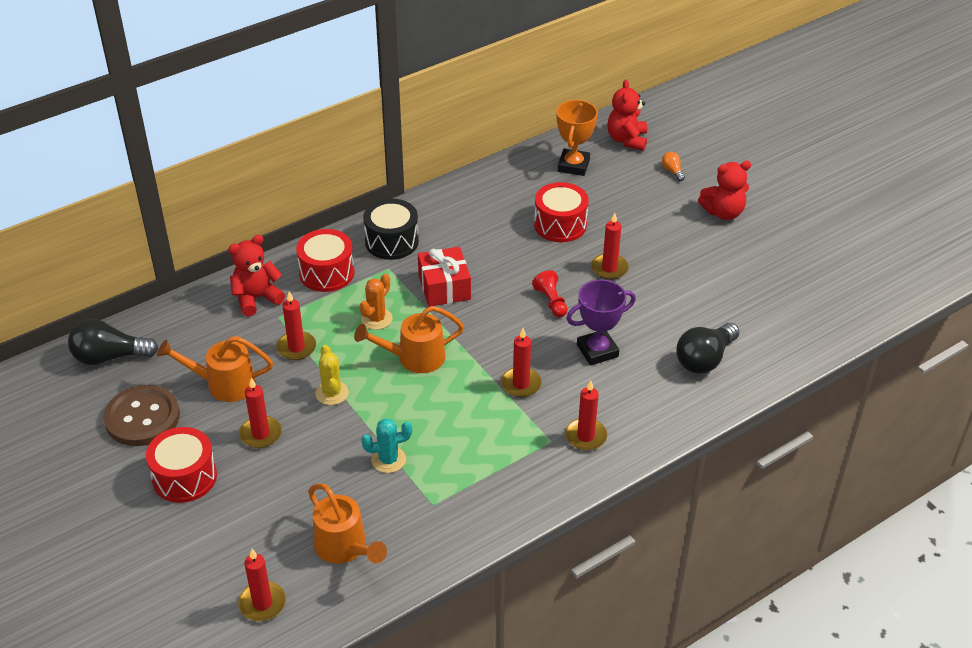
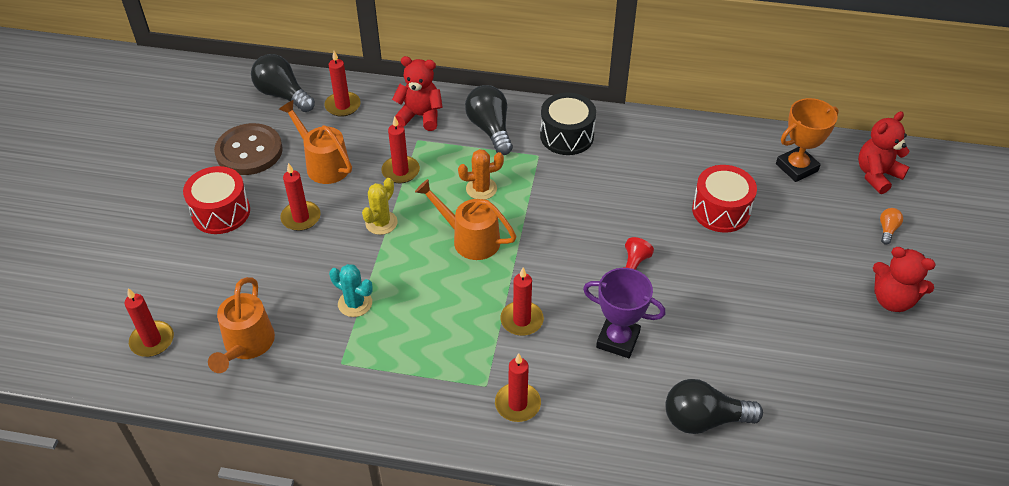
camera: 45 degrees right, 5 degrees up
(327, 273) = (490, 129): red drum -> black light bulb
(444, 287) = (561, 199): red gift -> none
(609, 268) = (717, 277): red candle -> red candle (343, 106)

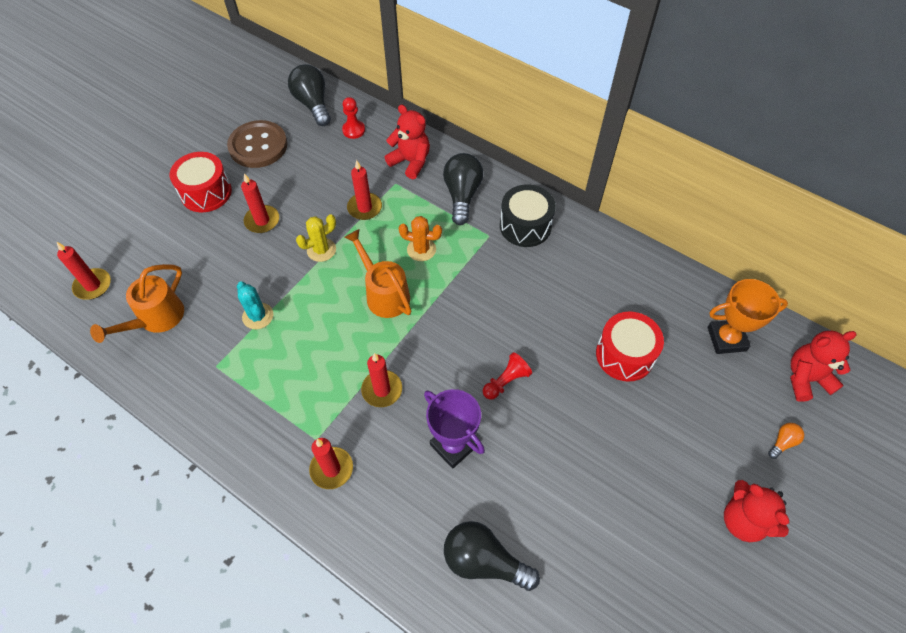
camera: 25 degrees right, 10 degrees up
(323, 163) = (308, 178): orange watering can -> none
(343, 106) = (353, 130): red candle -> red pawn

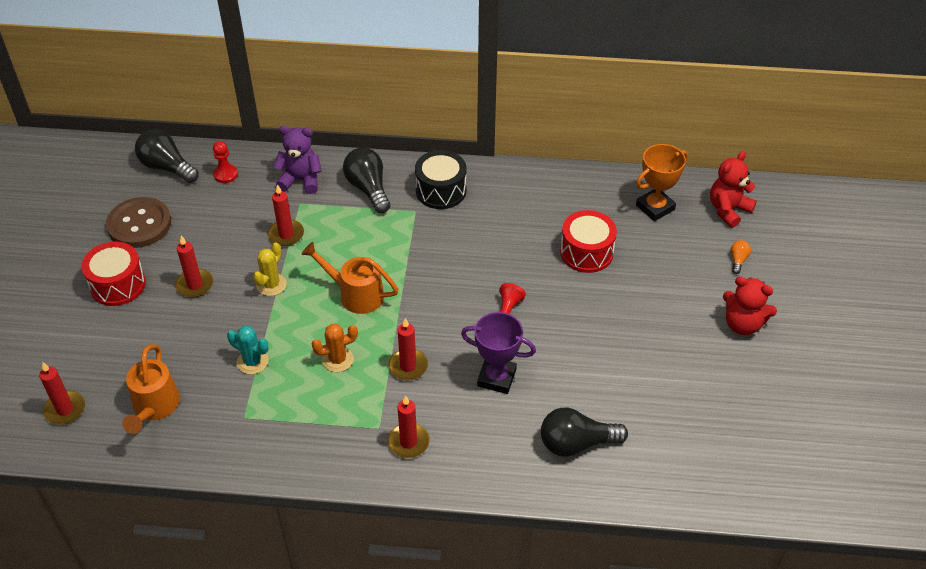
camera: 30 degrees left, 10 degrees down
(410, 162) = (301, 180): red teddy bear -> purple teddy bear
(421, 249) = (363, 246): orange cactus -> orange cactus (337, 359)

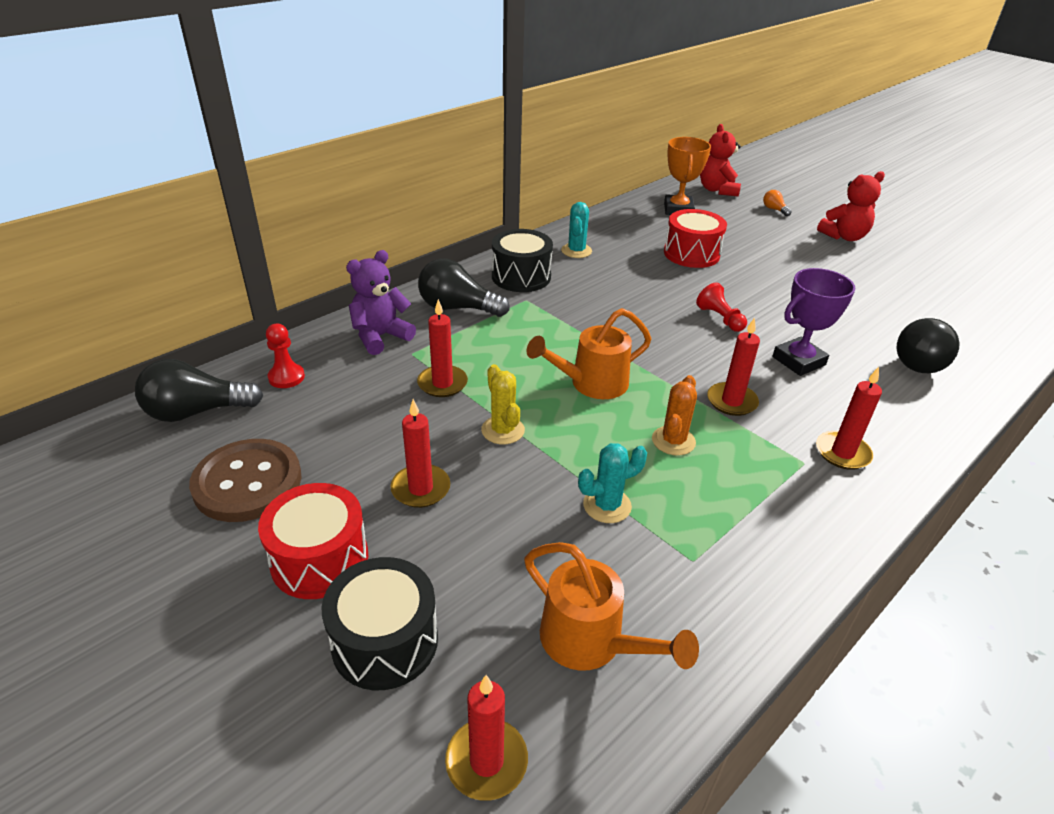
camera: 50 degrees left, 10 degrees down
(94, 339) = (385, 641): none -> black drum
(511, 194) = (576, 251): none -> turquoise cactus

